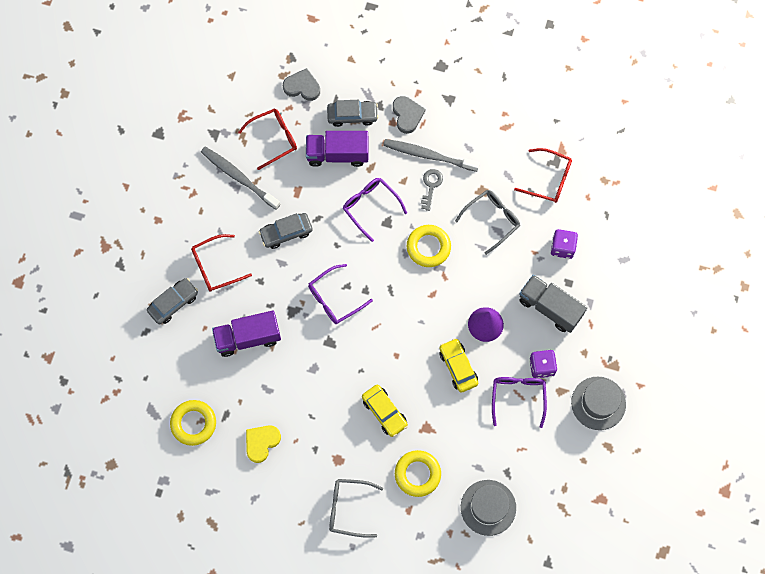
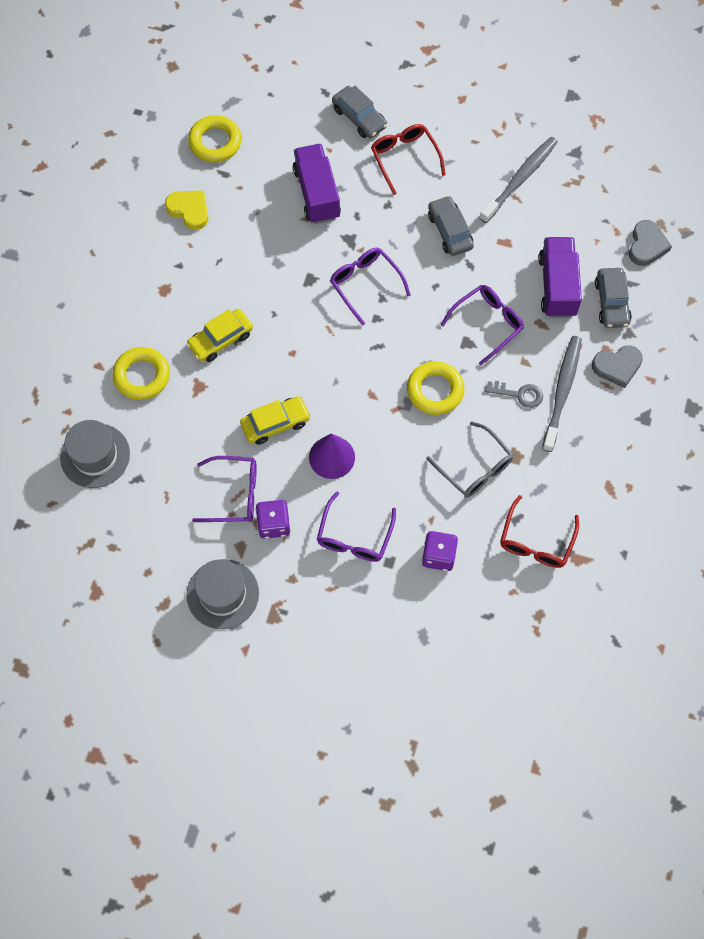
camera: 90 degrees right, 5 degrees down
(274, 138) = (573, 216): red glasses -> none
(348, 508) = (105, 301): grey glasses -> none
(550, 307) = (354, 537): grey truck -> purple glasses

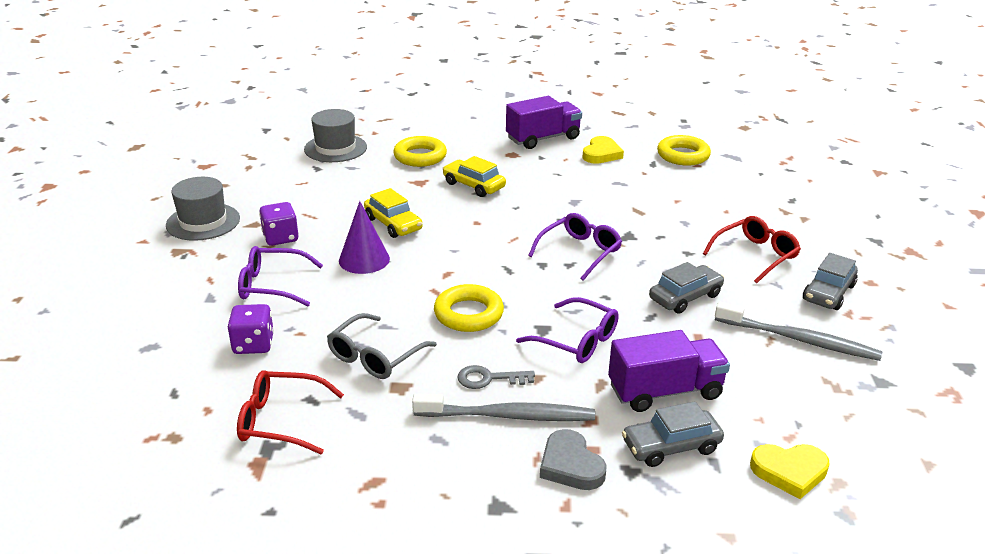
camera: 75 degrees right, 35 degrees down
(235, 494) = (310, 214): purple glasses -> none
(317, 193) = (668, 211): purple truck -> purple truck (543, 138)
(359, 118) = (780, 222): grey car -> grey car (828, 293)
(519, 394) = (489, 378): grey key -> grey key turned 90 degrees clockwise
(647, 245) = (789, 472): grey heart -> yellow heart

